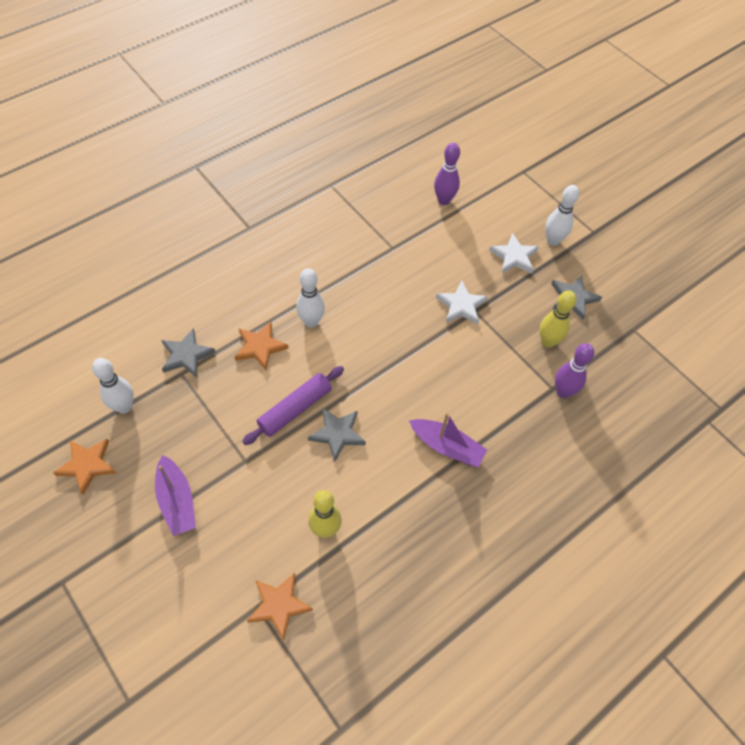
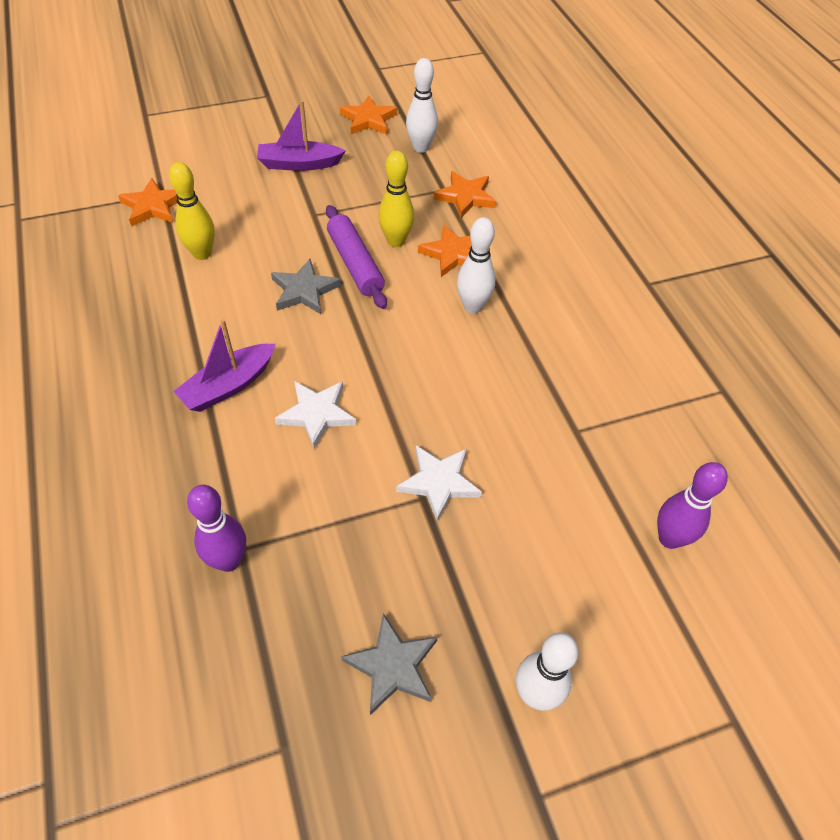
camera: 110 degrees right, 5 degrees down
(186, 355) = (465, 197): grey star -> orange star
(514, 256) = (514, 603): white star -> white star (317, 414)
(548, 342) = (324, 580): yellow bowling pin -> yellow bowling pin (396, 241)

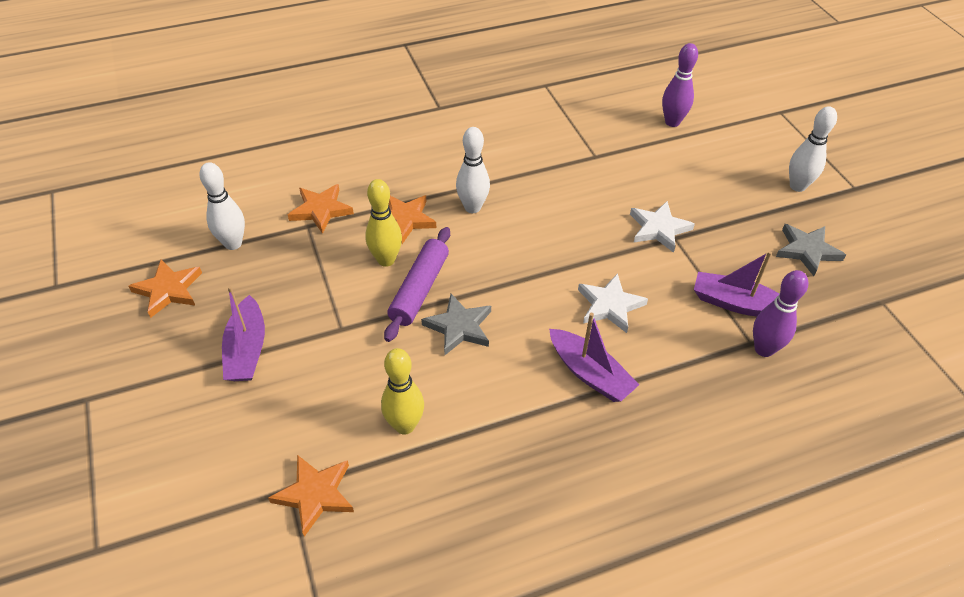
camera: 90 degrees left, 5 degrees down
(304, 546) = (736, 303): none -> purple boat
(355, 264) = (419, 289): purple rolling pin -> purple rolling pin turned 45 degrees counterclockwise

